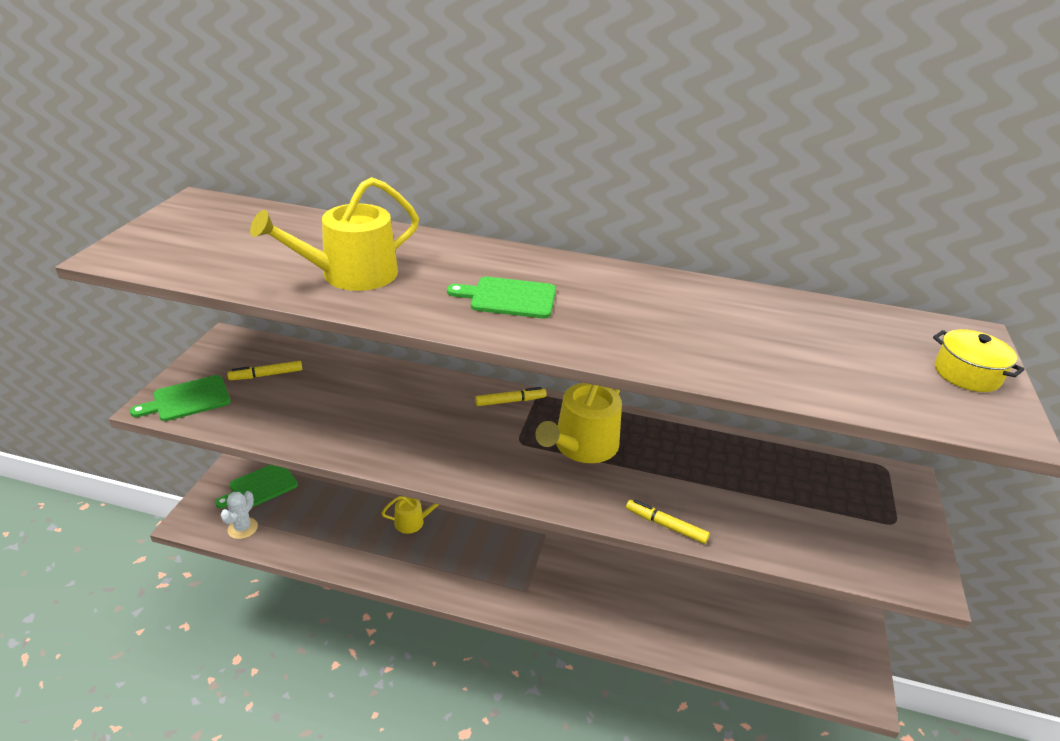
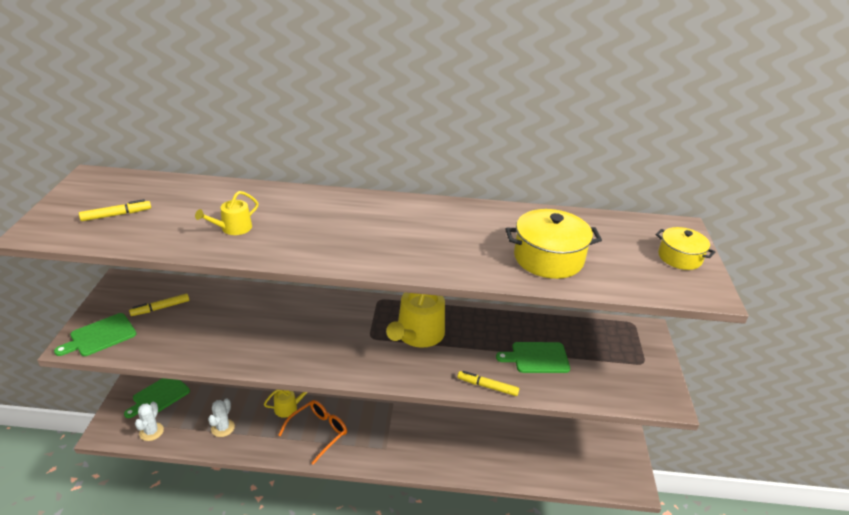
camera: 10 degrees left, 0 degrees up
(328, 536) = (223, 428): none -> white cactus
(350, 274) = (233, 228): yellow watering can -> yellow watering can, size x0.52
(444, 558) = (318, 432): none -> orange glasses
(509, 298) = (357, 234): green cutting board -> green cutting board (537, 358)
(510, 401) = (358, 306): yellow marker -> yellow marker (116, 215)
(769, 354) = (548, 258): none -> yellow pot

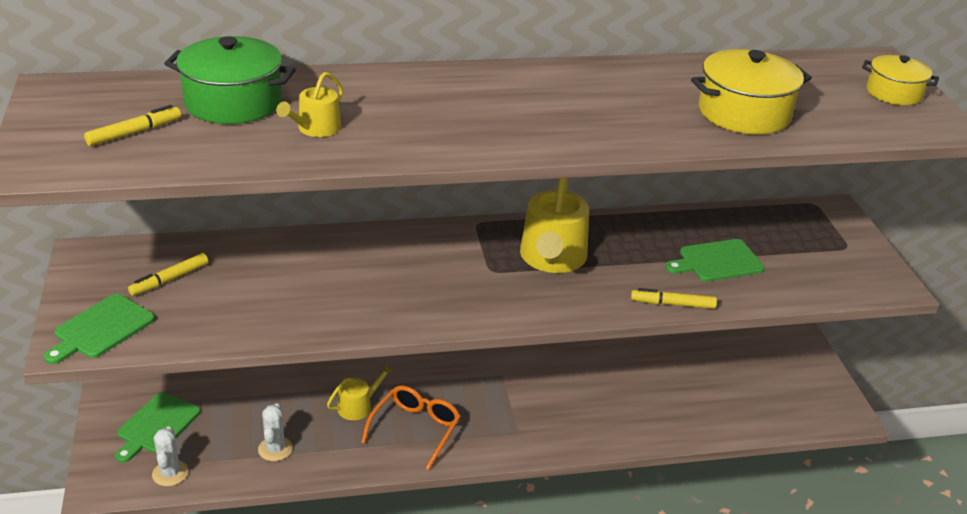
camera: 15 degrees left, 0 degrees up
(193, 201) = (233, 102): none -> green pot

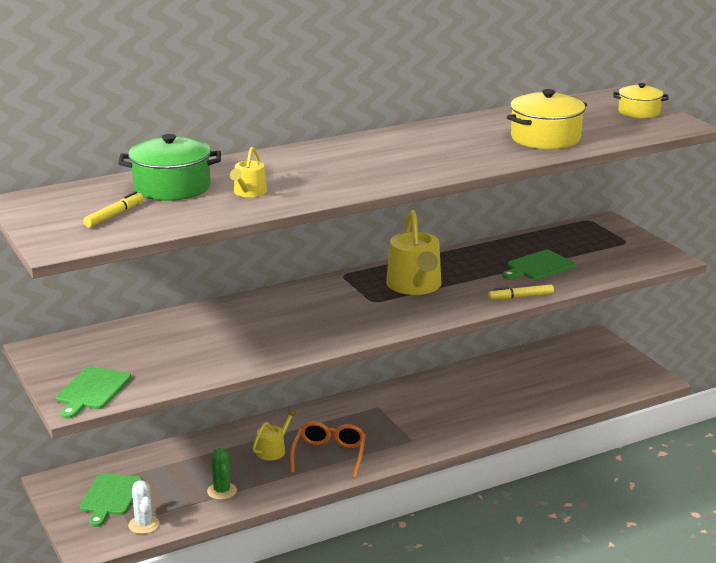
camera: 15 degrees left, 10 degrees down
(170, 279) = (123, 351): yellow marker -> none
(275, 449) = (222, 491): white cactus -> green cactus

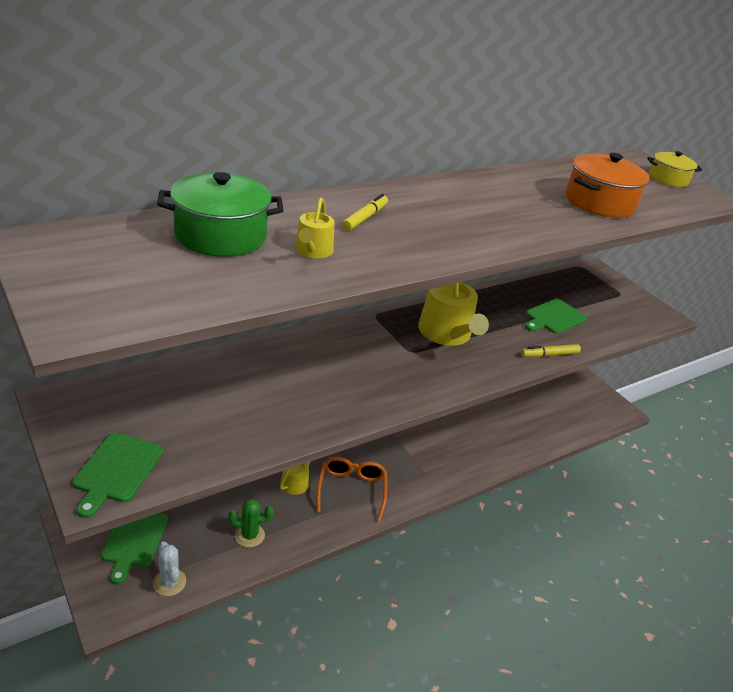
camera: 10 degrees left, 10 degrees up
(114, 215) = (151, 275): yellow marker -> yellow marker (365, 218)
(222, 491) = (249, 535): green cactus -> green cactus turned 75 degrees counterclockwise
(545, 138) = (599, 203): yellow pot -> orange pot

